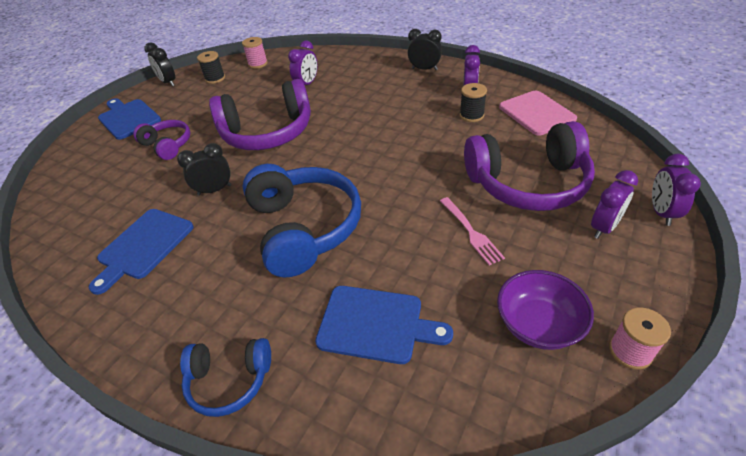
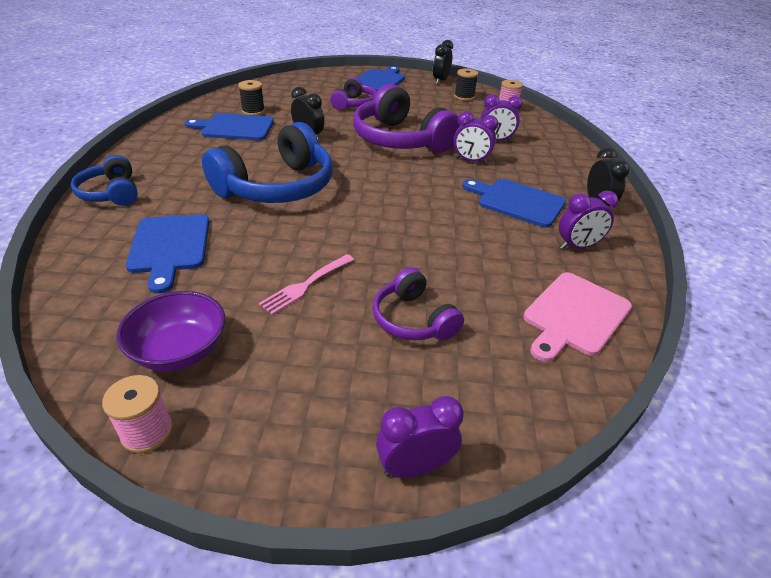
camera: 60 degrees right, 5 degrees down
(403, 100) = (517, 201): none -> blue cutting board
(471, 115) = (525, 256): black spool -> black spool (253, 111)
(528, 183) = (413, 319): purple headphones -> purple headphones, size x0.54
(604, 227) = (355, 399): purple clock -> purple clock (471, 161)

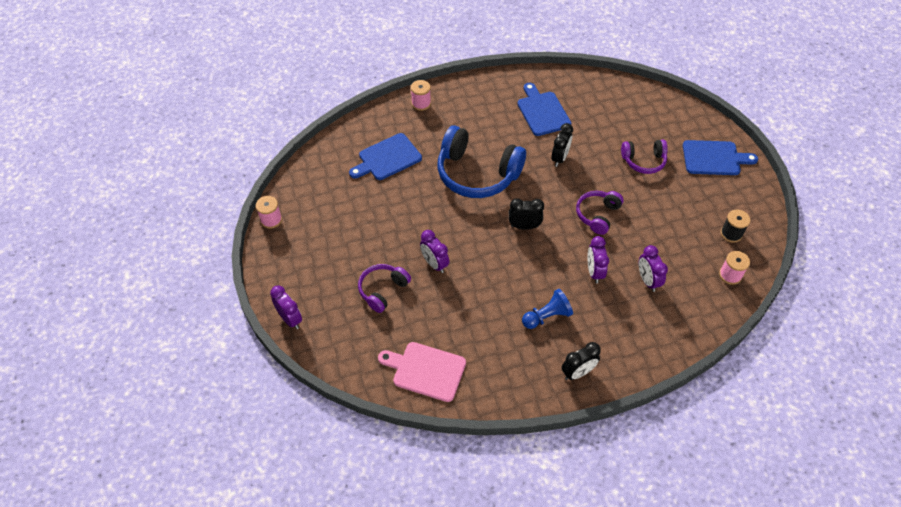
camera: 70 degrees right, 15 degrees up
(111, 193) = (421, 103): blue headphones -> pink spool
(180, 350) = (317, 205): purple bowl -> none
(253, 111) = (577, 108): black spool -> none
(306, 284) = (387, 232): pink fork -> none
(400, 140) = (597, 215): purple headphones -> purple headphones, size x0.54
(440, 81) = (758, 203): black clock -> black clock (524, 226)
(517, 201) = (547, 316): blue cutting board -> blue pawn
(577, 246) = (505, 364): purple clock -> purple clock (434, 264)

